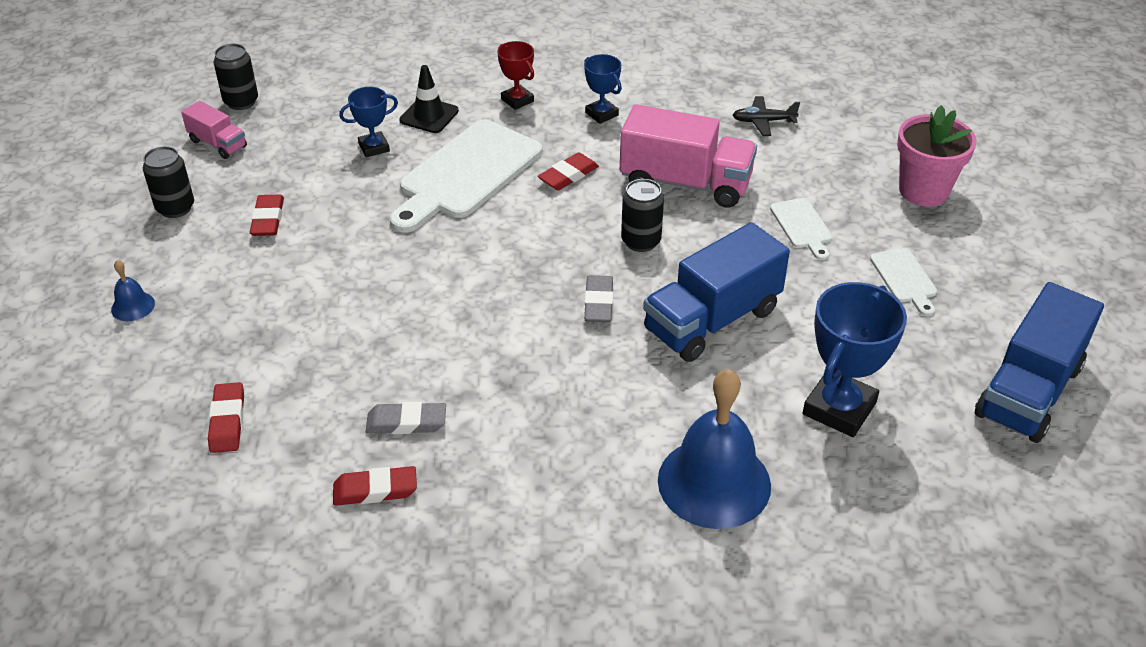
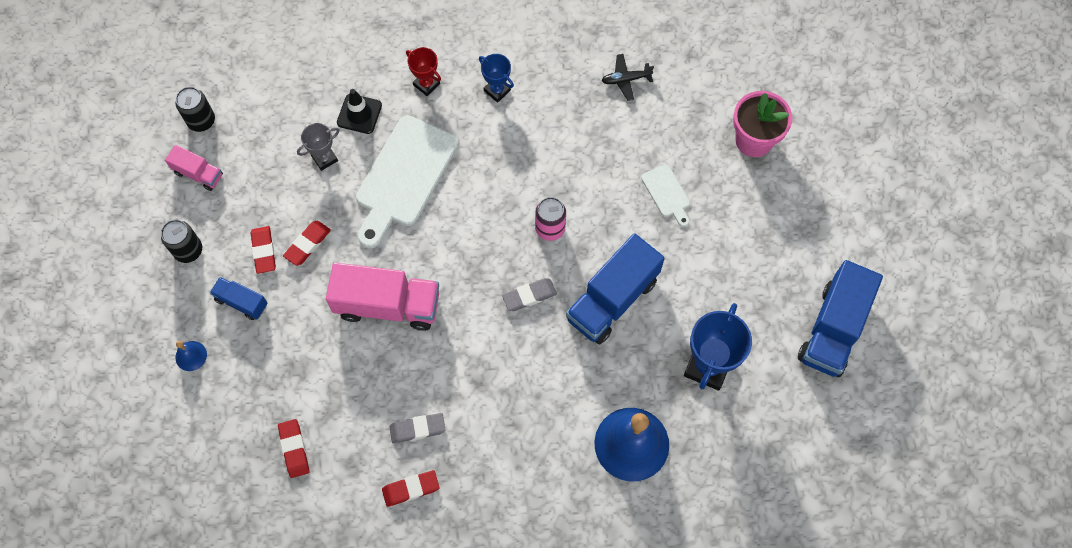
camera: 10 degrees left, 25 degrees up
(220, 263) = (241, 302): none -> blue truck
(374, 147) = (324, 158): blue trophy -> grey trophy
(568, 175) = (483, 166): red eraser -> red eraser (307, 244)
(598, 303) = (529, 296): grey eraser -> grey eraser turned 75 degrees clockwise
(641, 241) = (550, 228): black can -> pink can
(685, 183) = (574, 160): pink truck -> pink truck (387, 305)
(904, 279) = (744, 236): white cutting board -> none

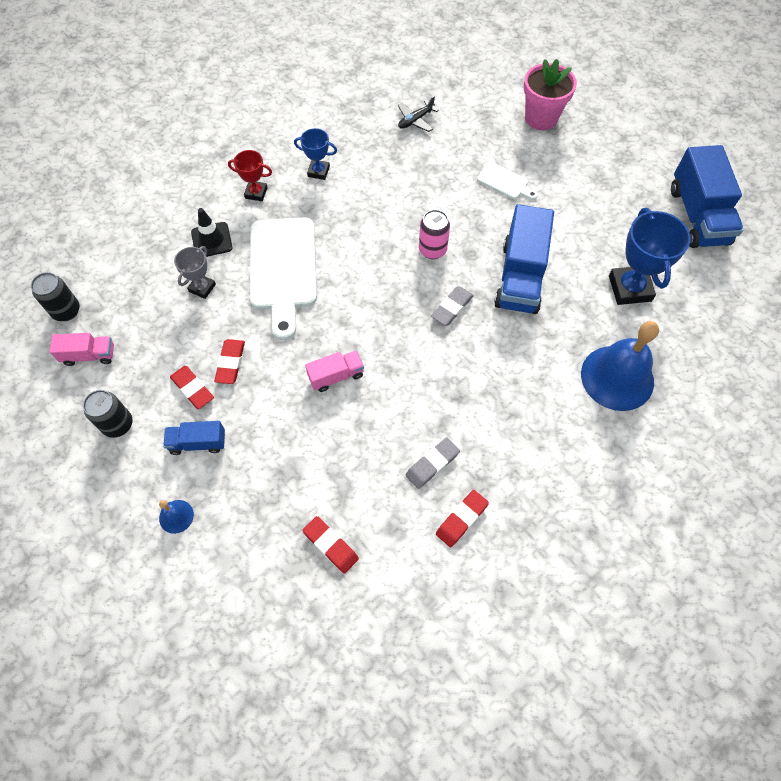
camera: 30 degrees left, 5 degrees down
(387, 305) = (336, 376): pink truck -> pink truck, size x0.52

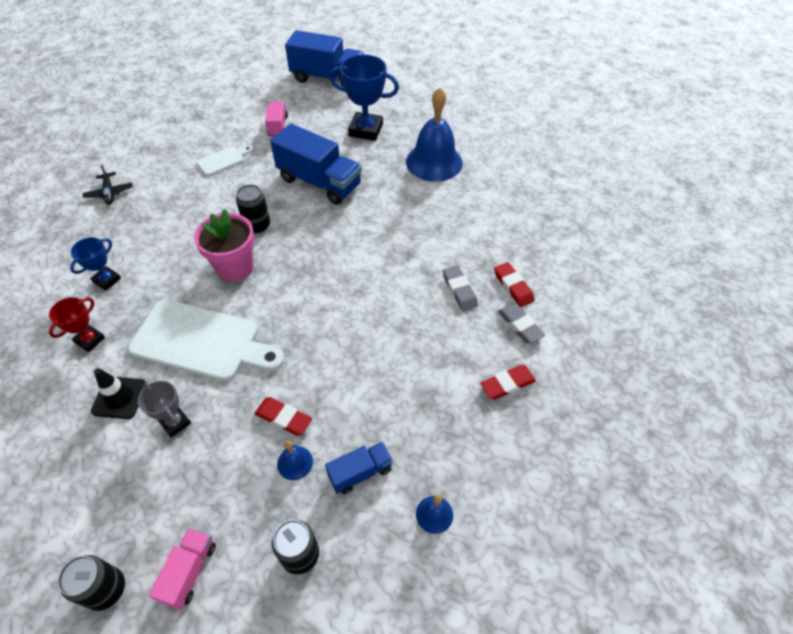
camera: 70 degrees left, 10 degrees down
(192, 389) = (295, 462): red eraser -> blue bell
(198, 443) = (360, 472): blue truck -> blue truck turned 135 degrees counterclockwise
(336, 376) = (345, 332): pink truck -> pink truck (278, 126)
(432, 250) = (257, 225): pink can -> black can
(452, 308) = (322, 231): grey eraser -> grey eraser (520, 325)
(541, 118) = (177, 119): pink flower pot -> pink flower pot (235, 267)

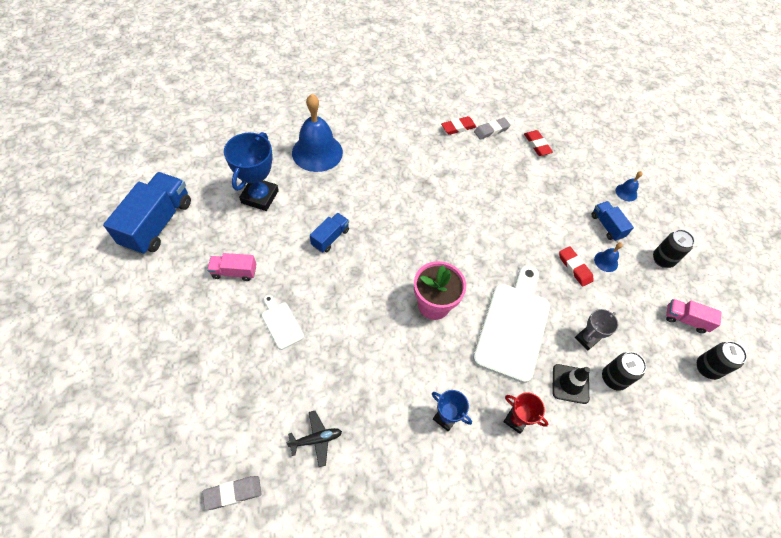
camera: 90 degrees left, 5 degrees up
(257, 225) = (383, 288): black can -> black can (613, 378)
(283, 418) = (574, 268): red eraser -> red eraser turned 60 degrees counterclockwise
(319, 182) = (330, 238): blue truck -> blue truck, size x0.52
(459, 290) = (461, 157): grey eraser -> grey eraser (233, 493)

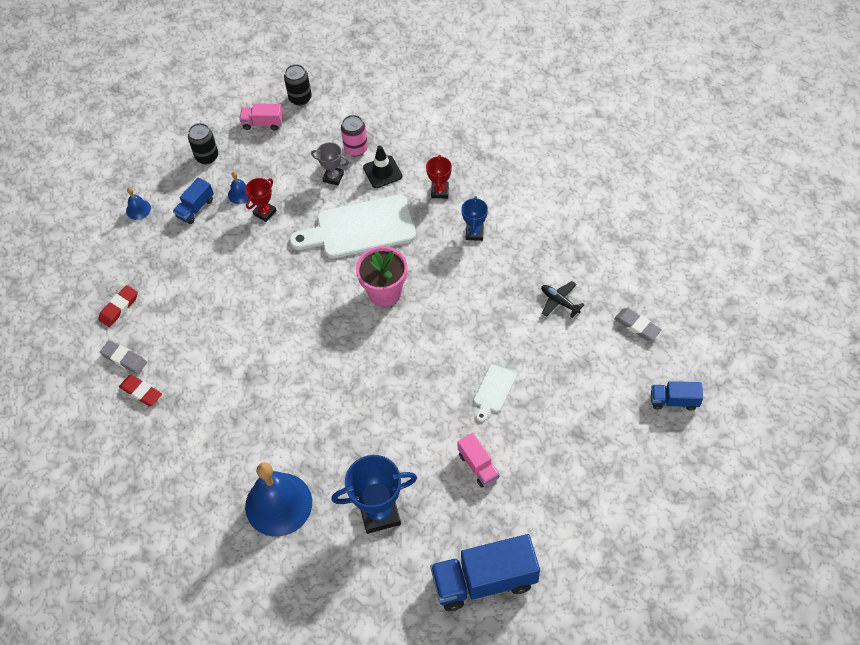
camera: 115 degrees left, 0 degrees up
(330, 238) = (379, 414): blue truck -> blue truck (674, 401)
(574, 268) = (265, 212): red eraser -> red trophy
(613, 378) = (356, 149): black can -> pink can
(685, 319) = (263, 123): pink truck -> pink truck turned 105 degrees clockwise

